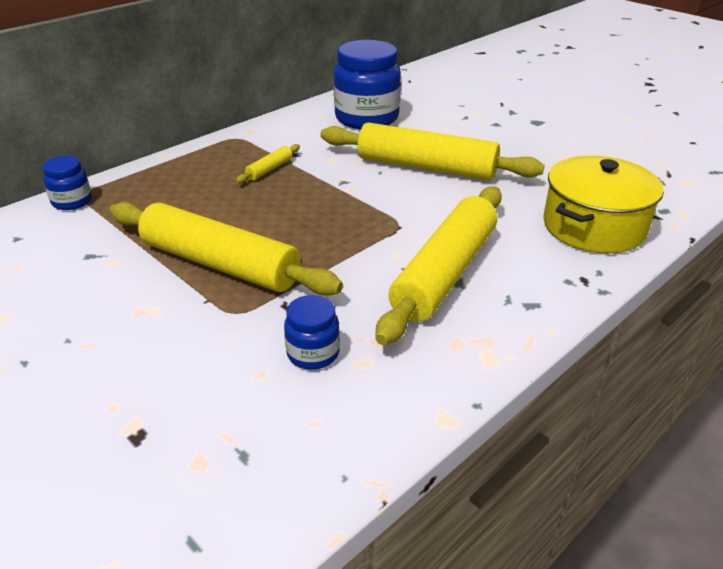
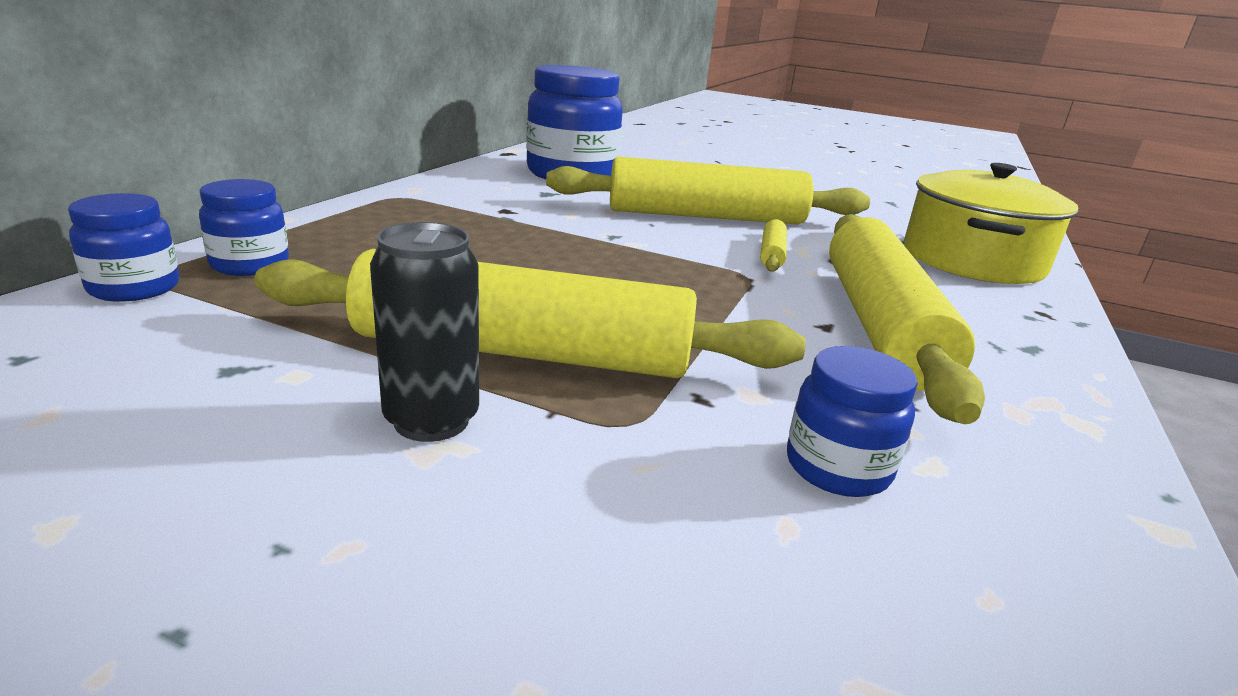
camera: 25 degrees left, 10 degrees down
(128, 190) = (250, 265): none -> blue jar
(152, 296) = (431, 420): none -> black can
(269, 169) = (487, 228): yellow rolling pin -> yellow rolling pin (772, 254)

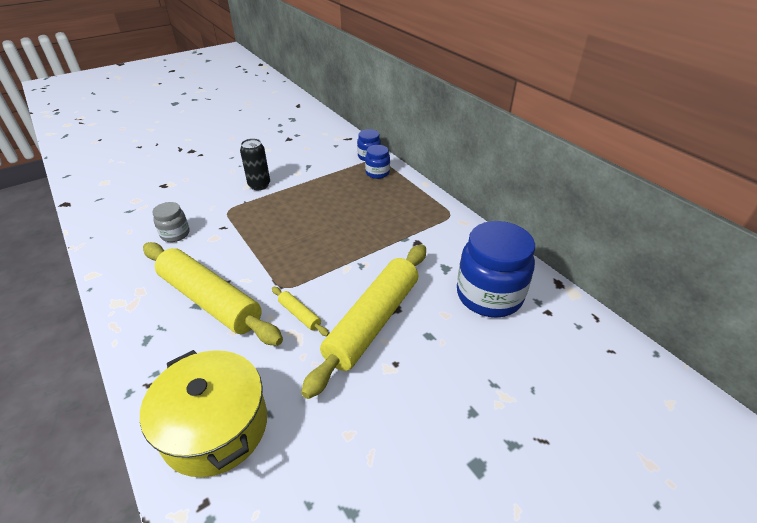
camera: 125 degrees right, 15 degrees up
(524, 351) = (276, 206): yellow rolling pin -> none
(837, 468) = (175, 234): blue jar -> grey jar

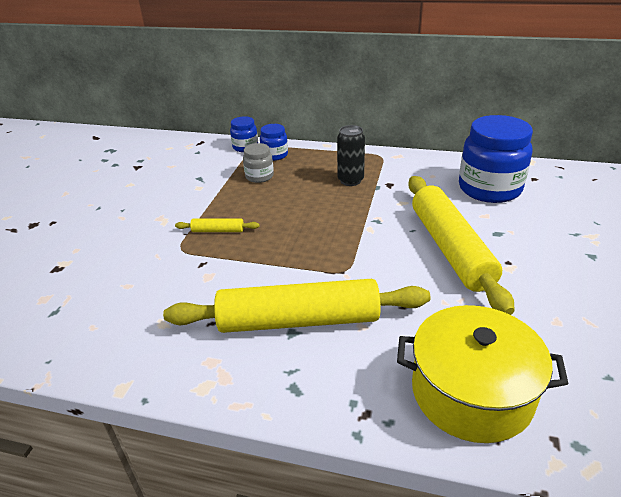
camera: 40 degrees left, 5 degrees down
(175, 234) = (158, 297): grey jar -> grey jar (259, 176)
(259, 185) = (177, 214): black can -> black can (350, 180)
(299, 315) = (392, 279): yellow rolling pin -> yellow rolling pin (218, 231)

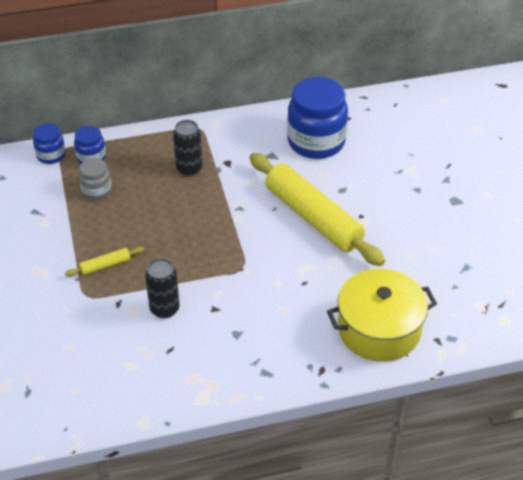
camera: 30 degrees left, 10 degrees up
(238, 283) = (164, 309): none -> black can
(298, 321) = (235, 323): yellow rolling pin -> none

